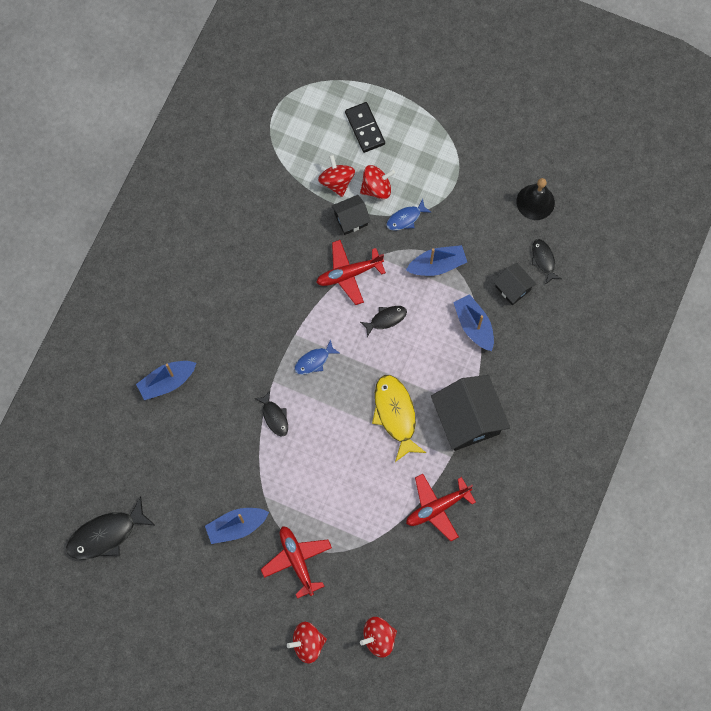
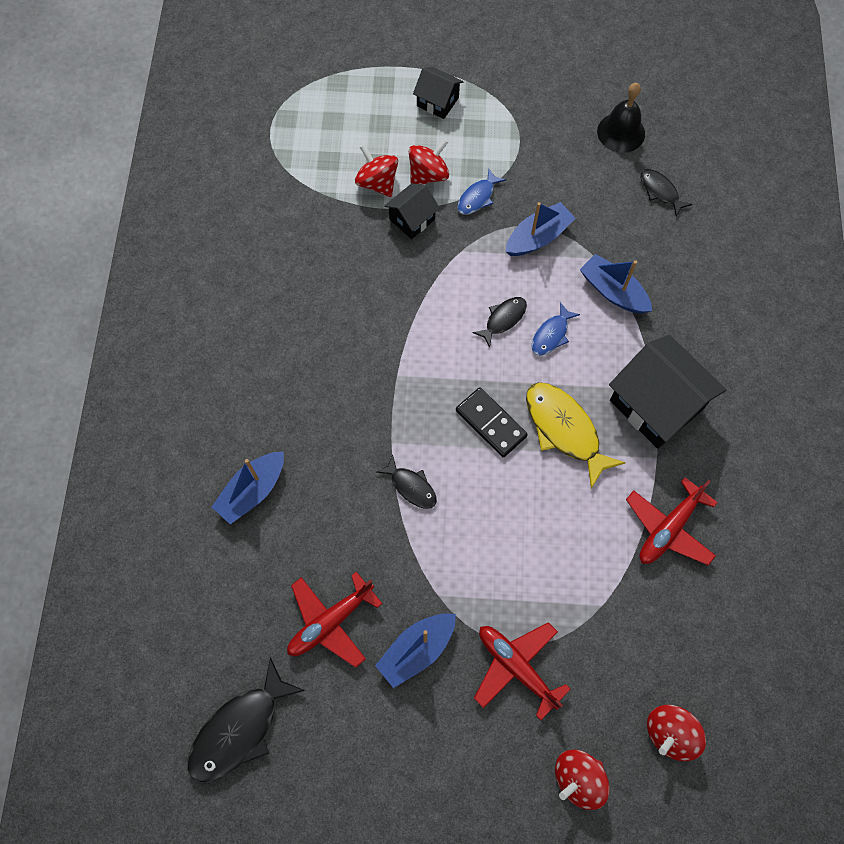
camera: 20 degrees left, 5 degrees down
(314, 361) = (434, 399): blue fish -> blue fish (551, 335)
(349, 274) = (435, 282): red plane -> red plane (330, 622)
(364, 128) = (387, 115): black domino -> black domino (490, 423)
(513, 288) = (639, 234): black house -> black house (437, 102)

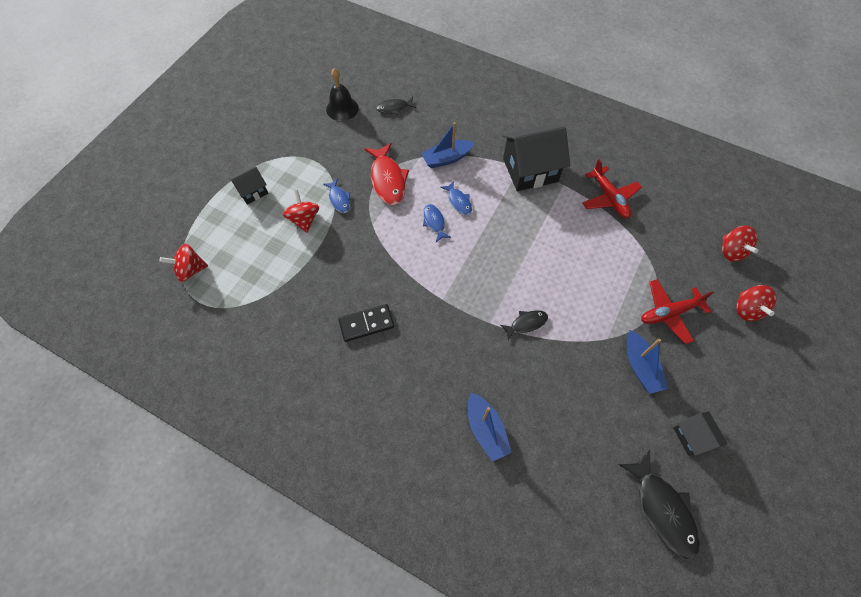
camera: 65 degrees left, 5 degrees down
(330, 622) = (603, 414): red plane -> none
(377, 183) = (290, 251): red spinning top -> red spinning top (190, 270)
(412, 219) = (332, 243): black house -> black house (692, 436)
(490, 423) = (503, 259): black domino -> black domino (366, 324)
(503, 319) = (434, 222): black fish -> blue fish
(538, 237) = (388, 180): blue boat -> red fish
(564, 430) = (525, 222): yellow fish -> none

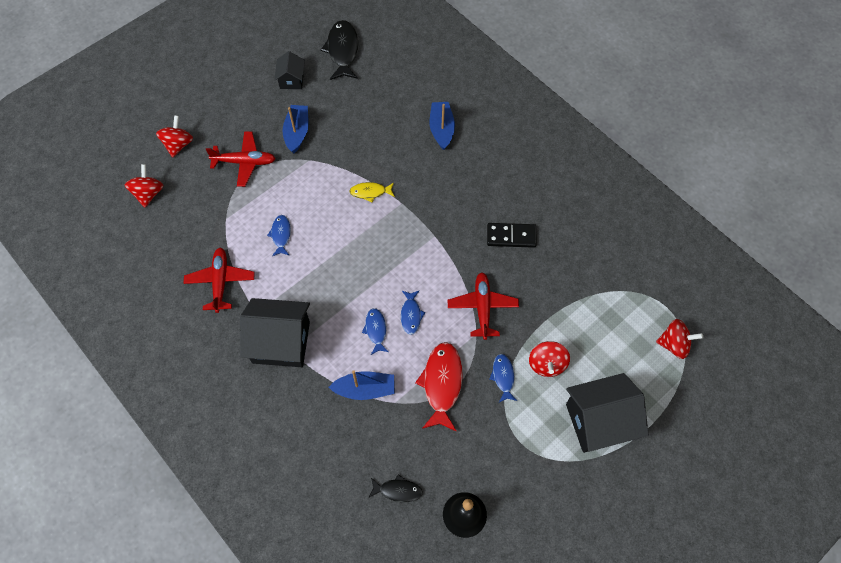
camera: 160 degrees left, 0 degrees up
(252, 191) = (599, 421): black house -> black house, size x1.90
(373, 248) = (482, 307): none -> red plane
(526, 323) = (370, 192): black fish -> yellow fish
(585, 253) = (281, 235): none -> blue fish

